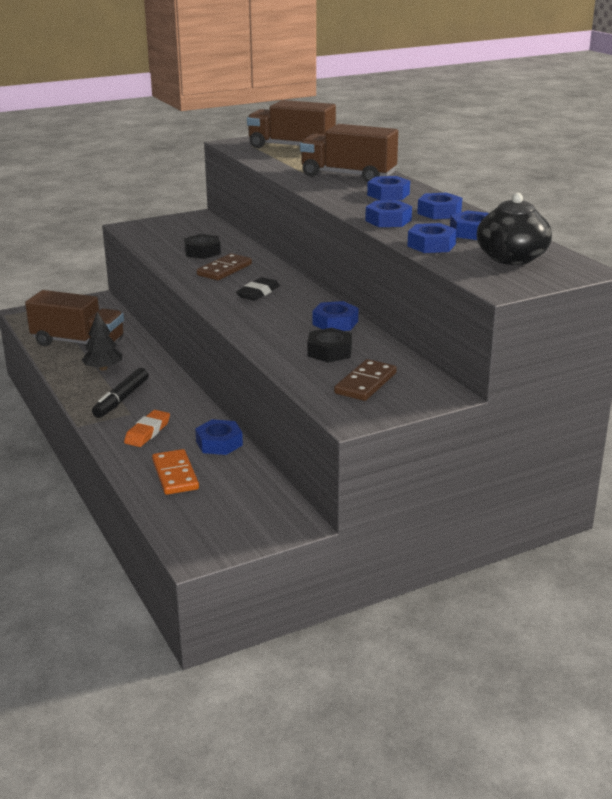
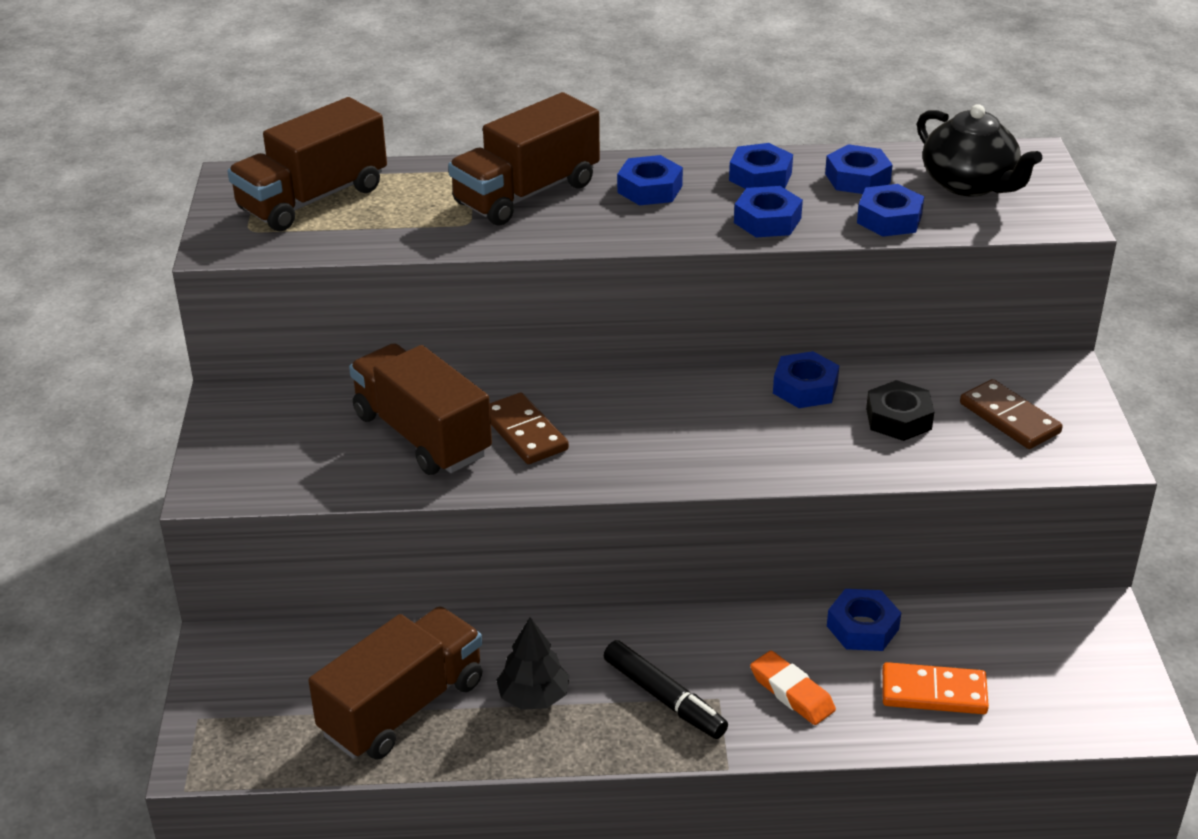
camera: 65 degrees left, 10 degrees up
(202, 252) = (422, 435): black nut -> brown truck
(258, 293) = (648, 424): black eraser -> none

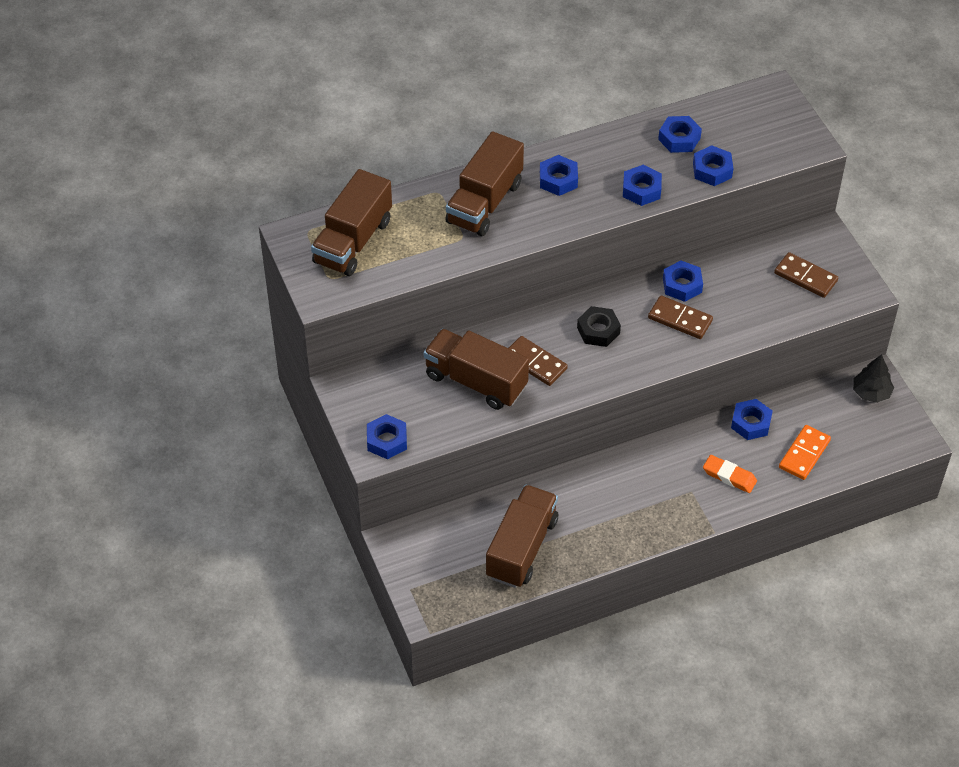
camera: 20 degrees left, 15 degrees up
(533, 696) = (590, 520): black tree -> black tree (871, 392)
(664, 698) = (662, 500): black marker -> none
(760, 176) = (620, 151): blue nut -> blue nut (387, 440)
(779, 428) = (680, 319): none -> brown domino
(898, 419) = (744, 294): black nut -> black nut (598, 330)
(933, 692) = (804, 454): orange domino -> orange domino turned 45 degrees counterclockwise
(969, 184) = (747, 127): black teapot -> none

